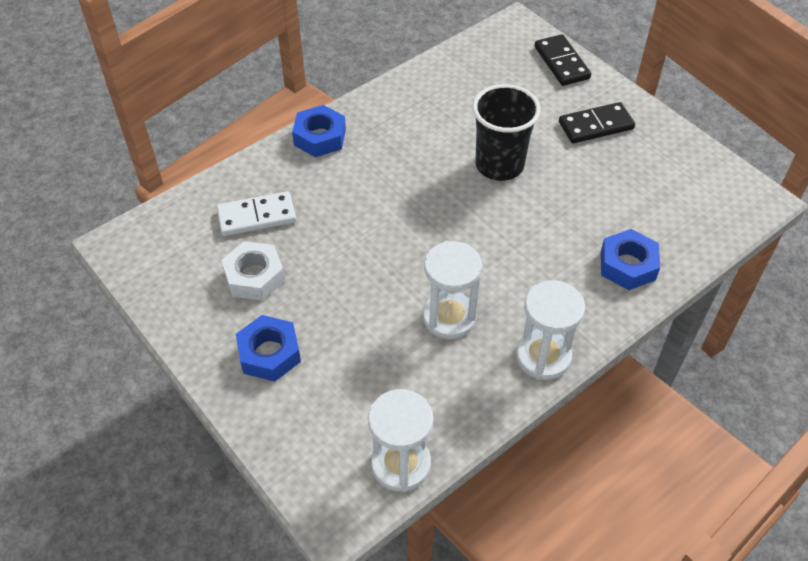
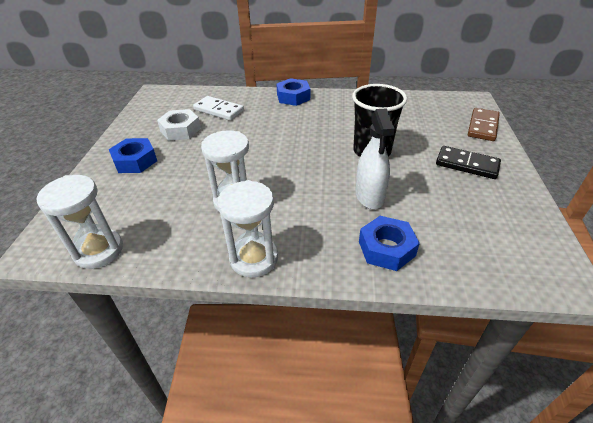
camera: 45 degrees right, 10 degrees down
(557, 221) = (369, 196): none -> white spray bottle
(561, 63) = (482, 126): black domino -> brown domino

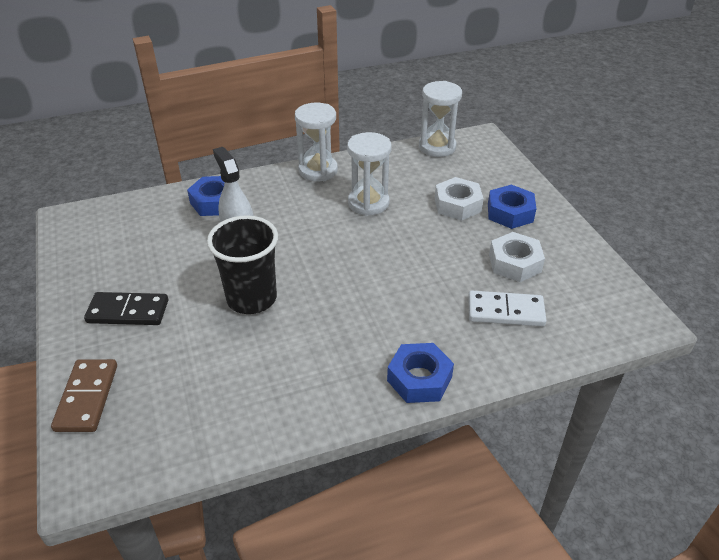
camera: 155 degrees right, 0 degrees up
(164, 178) = (457, 205): none -> white nut

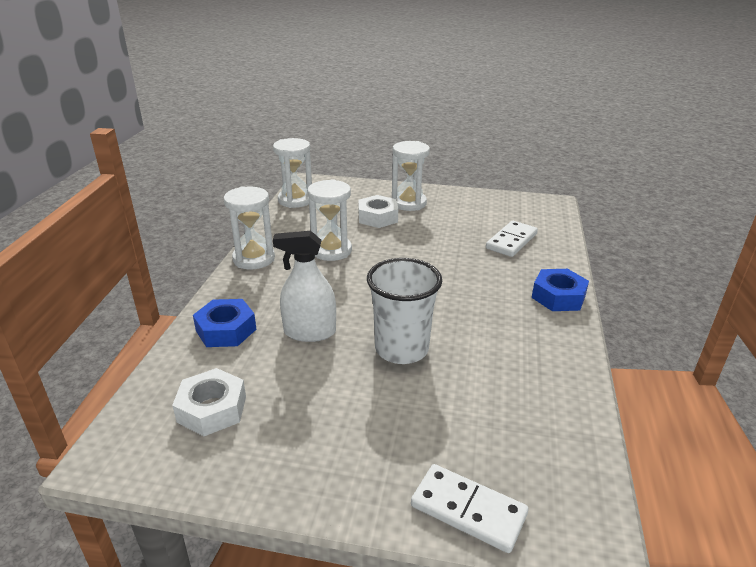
camera: 60 degrees left, 10 degrees down
(87, 397) = (468, 510): brown domino -> white domino
(128, 311) = (349, 441): black domino -> none
(251, 298) = (401, 349): black cup -> white cup
(510, 213) = (409, 203): blue nut -> white hourglass
(515, 263) = (464, 221): white nut -> white nut (212, 409)

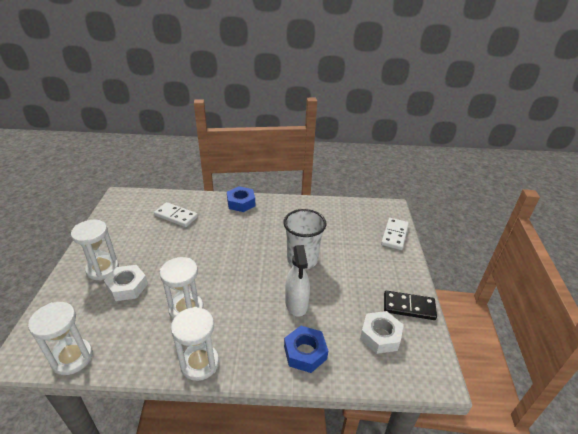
camera: 100 degrees left, 5 degrees up
(251, 466) = (409, 307): none -> black domino

